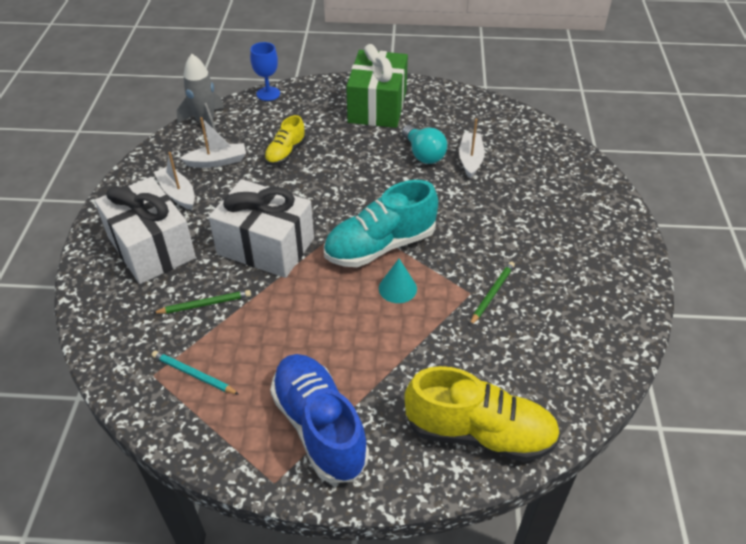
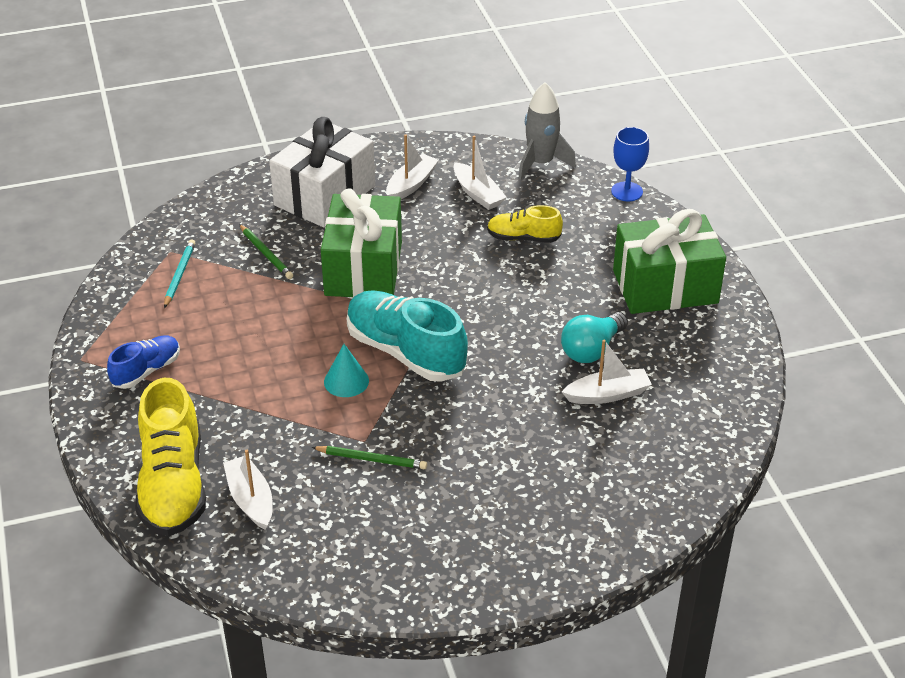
camera: 70 degrees right, 5 degrees down
(266, 246) = (363, 268): white gift -> green gift
(319, 427) = (146, 371): blue shoe -> blue shoe, size x0.55
(513, 380) = (250, 499): none -> white boat

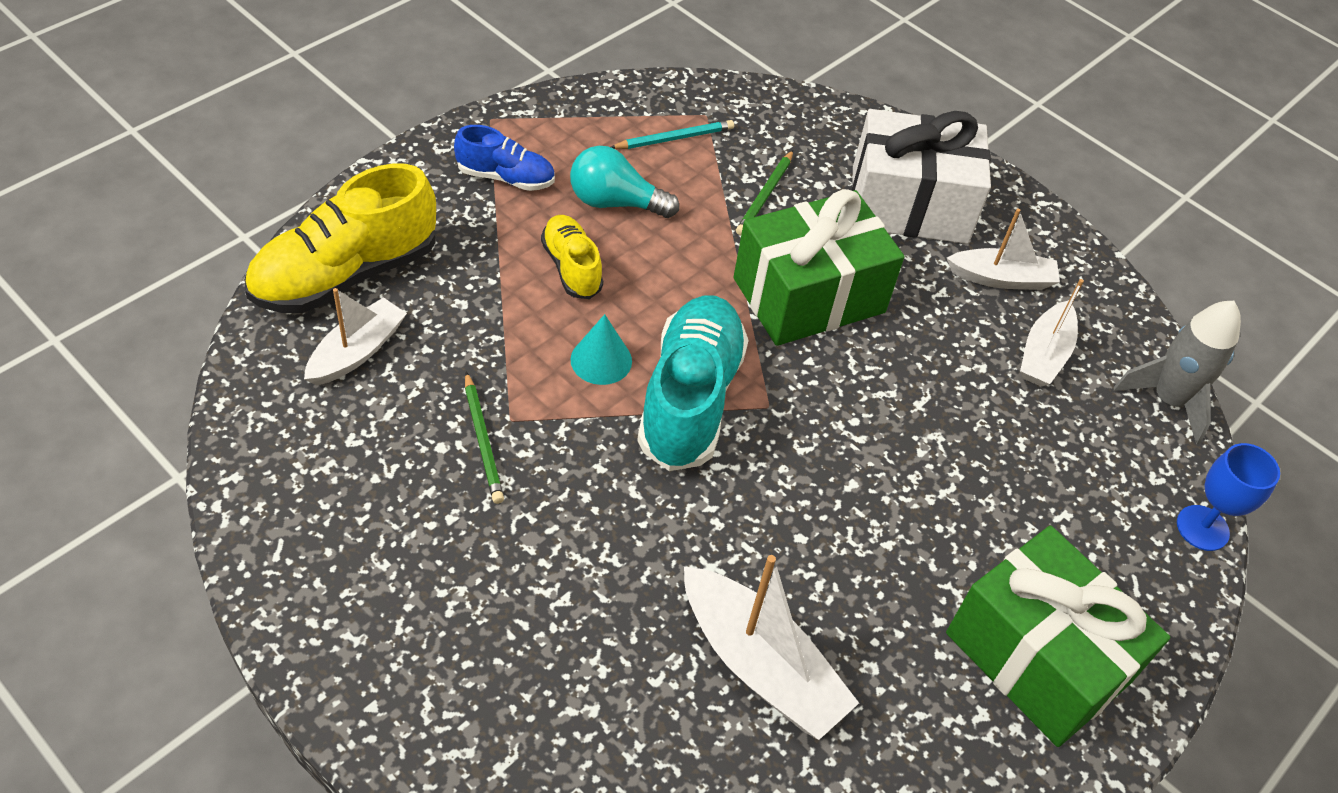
camera: 55 degrees right, 10 degrees up
(523, 238) = (999, 440): yellow shoe -> yellow shoe (571, 267)
(592, 349) = (837, 610): turquoise light bulb -> turquoise light bulb (615, 202)
(607, 394) = (760, 665): white boat -> white boat, size x1.52

